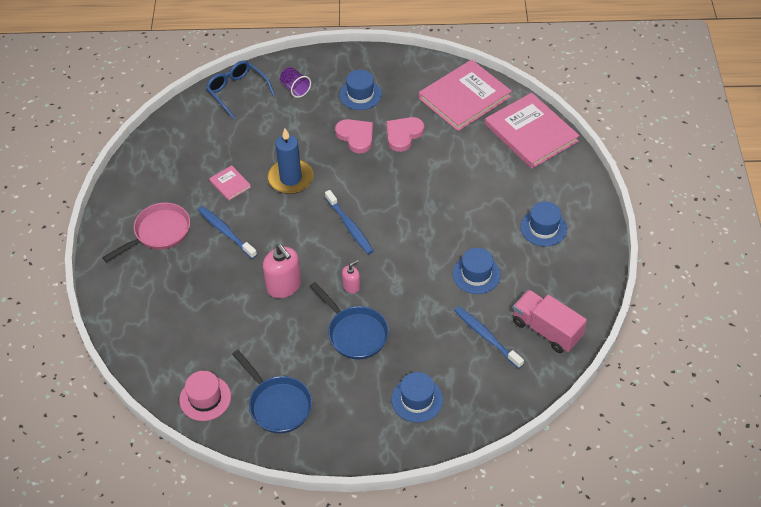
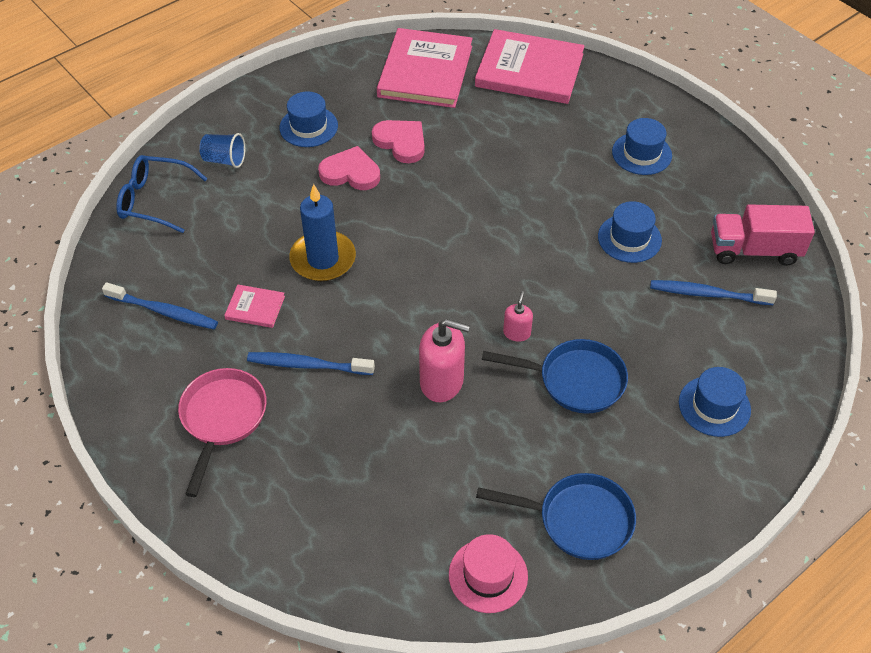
camera: 40 degrees left, 0 degrees up
(295, 89) = (224, 160): purple cup -> blue cup
(350, 226) = (446, 270): blue toothbrush -> blue toothbrush (164, 311)
(403, 135) = (401, 142): pink heart -> pink heart turned 135 degrees clockwise

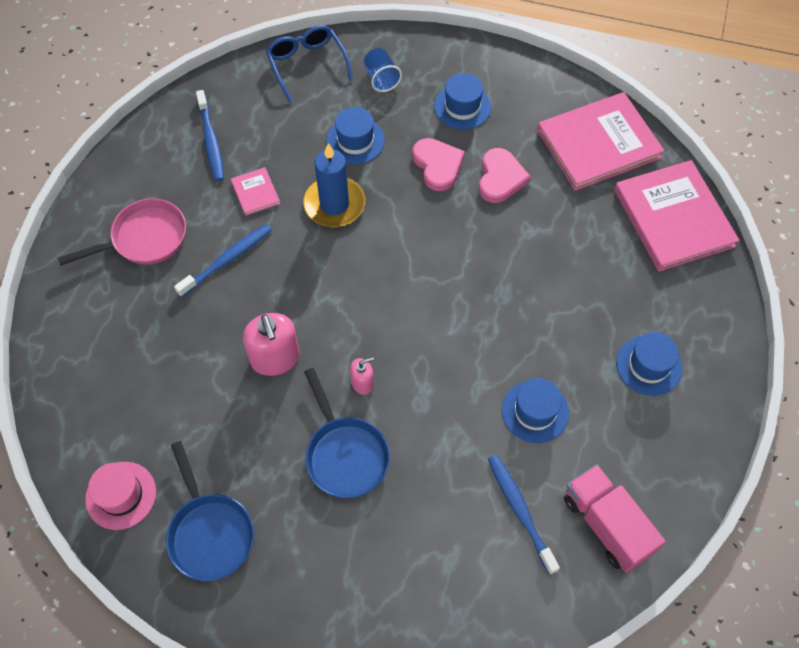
camera: 55 degrees right, 10 degrees up
(307, 365) = (227, 260): blue toothbrush -> blue toothbrush turned 75 degrees clockwise
(714, 406) = (396, 581): blue hat -> blue hat (355, 141)

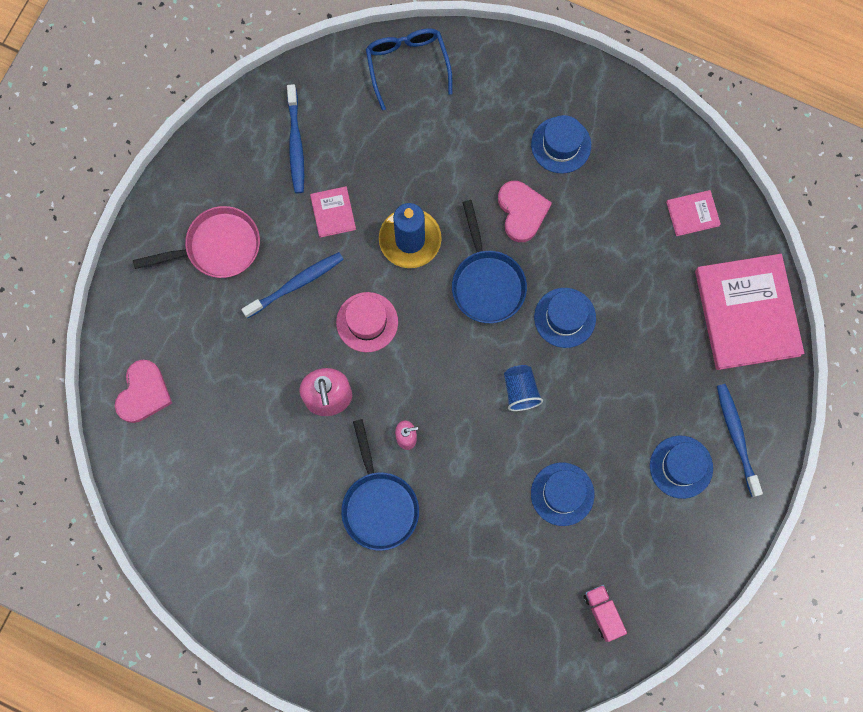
camera: 10 degrees right, 15 degrees up
(121, 495) = (172, 508): pink hat -> pink hat (367, 322)
(210, 533) = (247, 557): blue pan -> blue pan (487, 283)
(355, 141) = (443, 168): blue hat -> blue hat (565, 317)
(381, 78) = (482, 95): blue cup -> blue cup (520, 391)
(500, 178) = (583, 237): pink heart -> pink heart (143, 393)
(520, 511) = (528, 586): blue toothbrush -> blue toothbrush (736, 437)
(598, 144) = (692, 214): pink book -> pink book, size x0.44
(606, 524) = (603, 613): pink truck -> pink truck, size x0.58

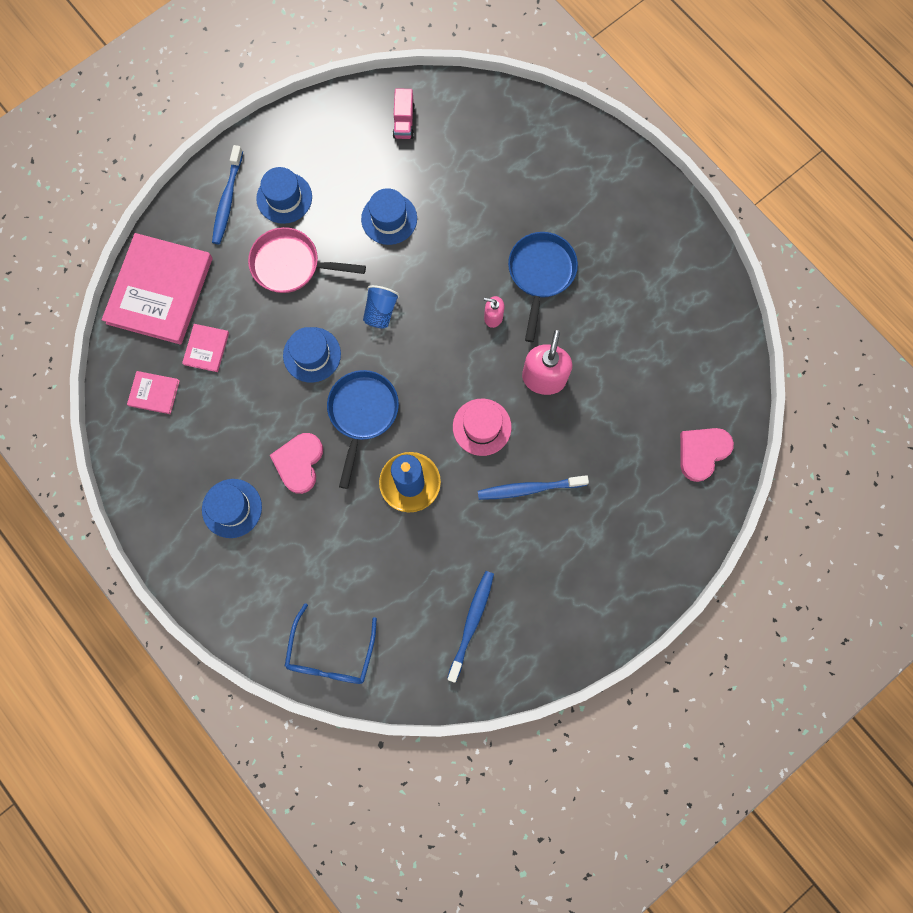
camera: 155 degrees left, 0 degrees up
(218, 247) = (585, 555): pink pan -> pink pan (291, 265)
(333, 212) = (467, 540): pink book -> pink book (206, 348)

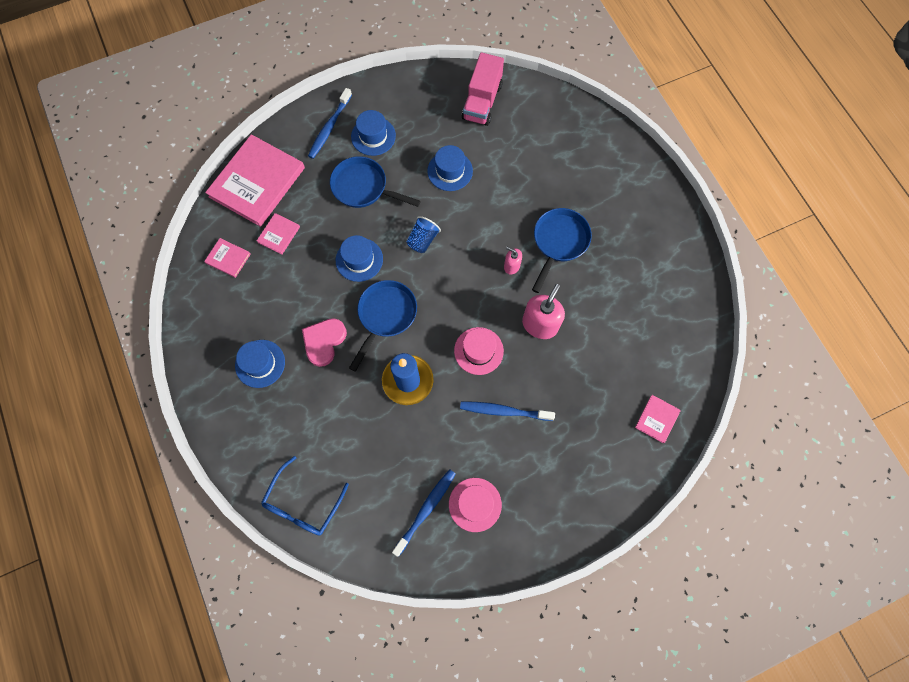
camera: 15 degrees right, 5 degrees down
(291, 265) = (363, 187): pink pan -> blue pan
(404, 122) = (482, 102): pink truck -> pink truck, size x1.73
(524, 602) = (475, 504): none -> pink hat
(702, 452) = (657, 419): pink heart -> pink book

